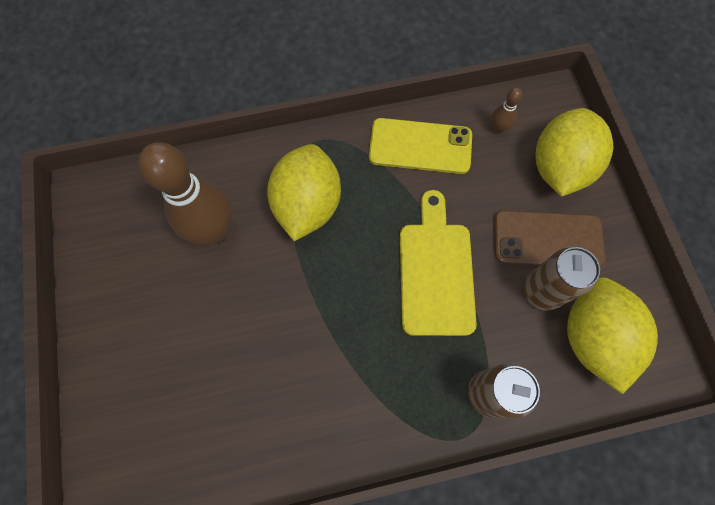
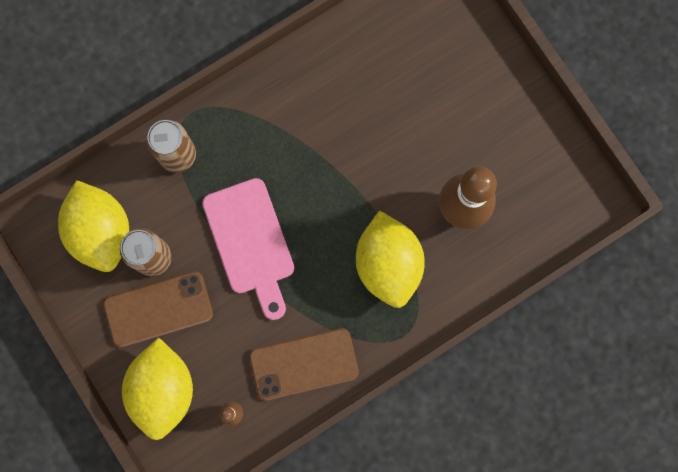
camera: 160 degrees right, 10 degrees up
(420, 146) = (304, 364): yellow phone -> brown phone
(436, 271) = (250, 242): yellow cutting board -> pink cutting board

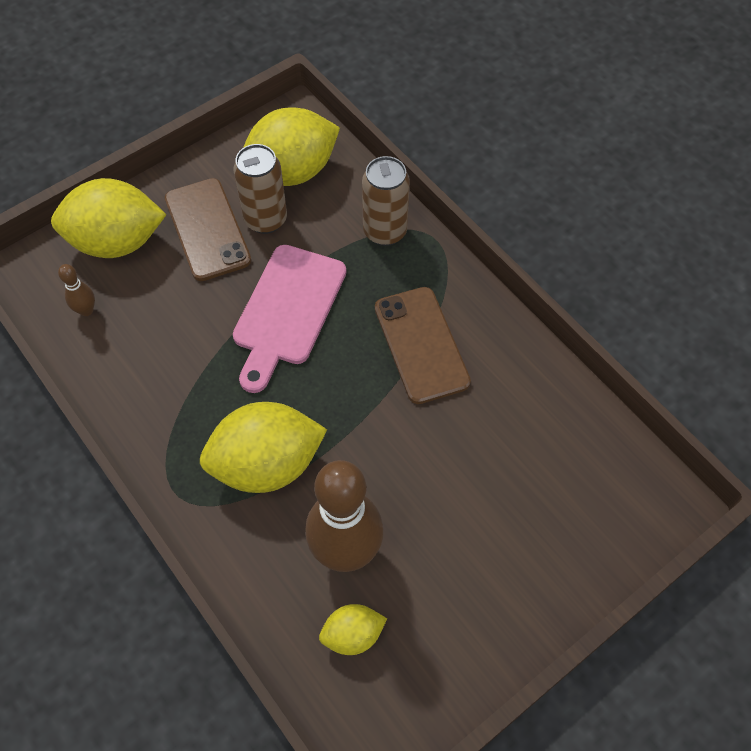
camera: 85 degrees right, 20 degrees down
(250, 242) = (287, 311): pink cutting board -> pink cutting board turned 45 degrees counterclockwise
(304, 364) = (140, 378): brown phone -> brown phone (421, 344)
(521, 208) = (352, 634): none -> yellow lemon

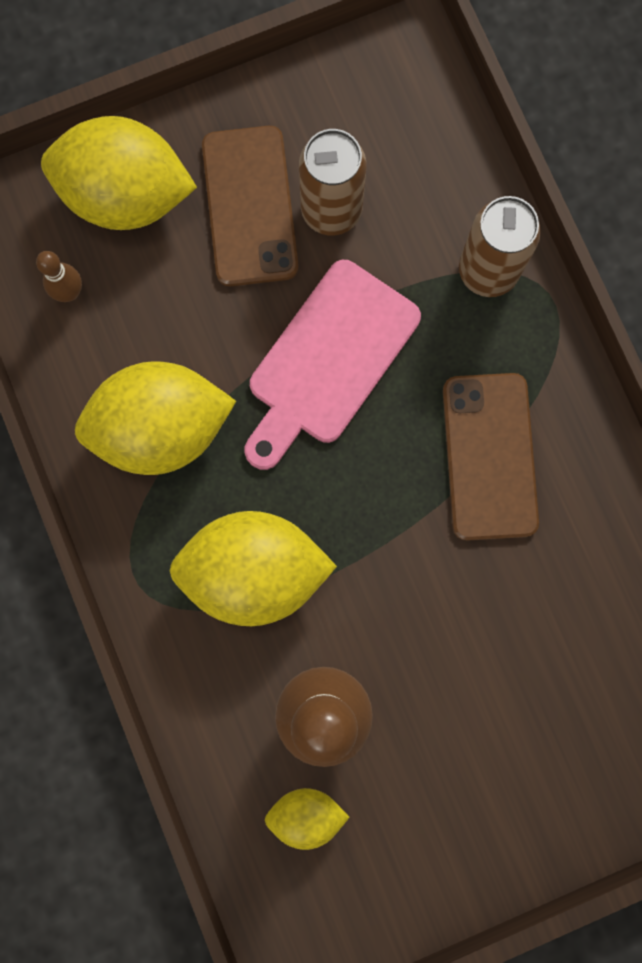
camera: 15 degrees right, 20 degrees up
(292, 171) = (385, 140): yellow lemon -> yellow lemon (161, 428)

